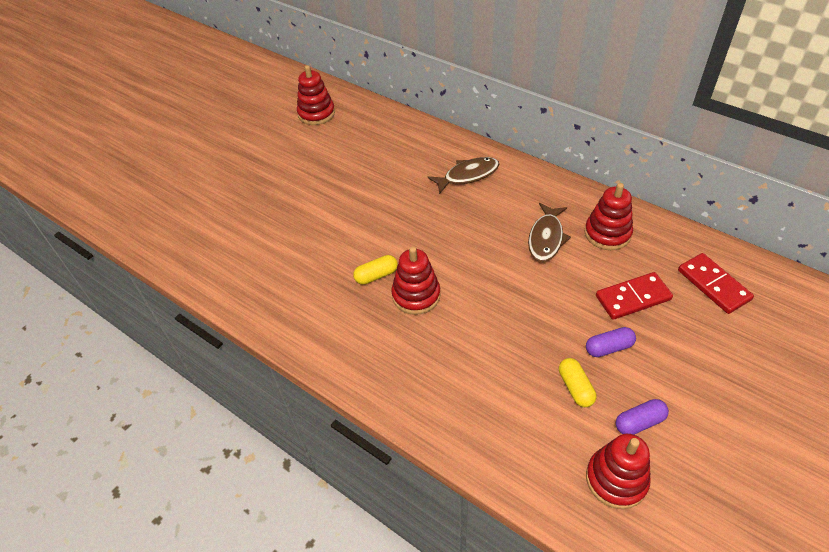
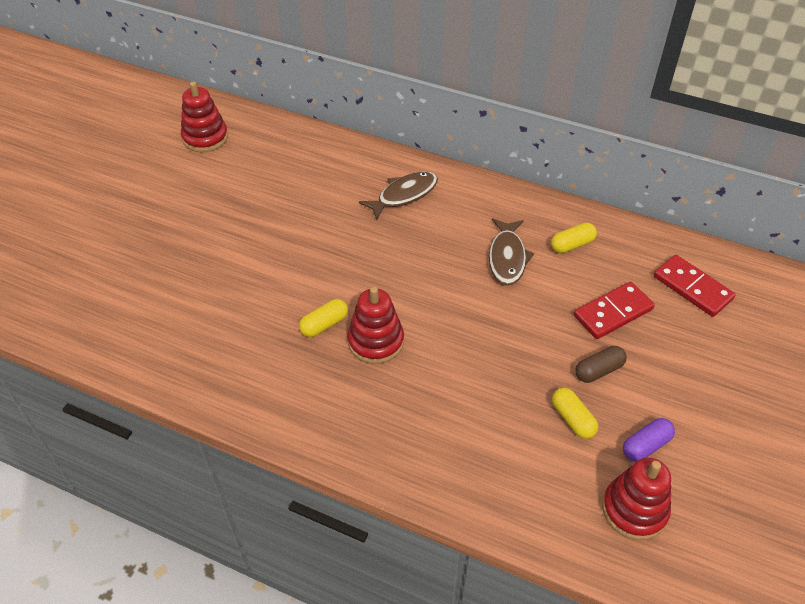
camera: 15 degrees left, 0 degrees up
(607, 233) = (572, 245): red stacking toy -> yellow capsule
(608, 348) = (598, 370): purple capsule -> brown capsule

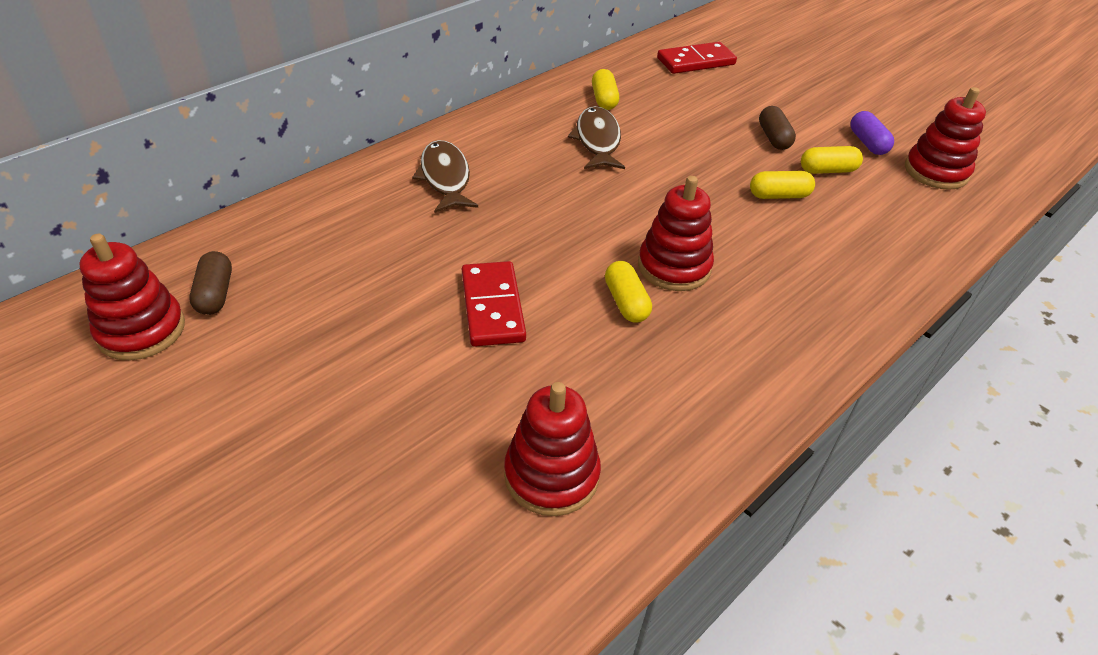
camera: 70 degrees left, 5 degrees down
(167, 329) = (551, 475): none -> red stacking toy
(243, 149) = (215, 294): none -> brown capsule
(507, 258) = (597, 141): brown fish -> brown fish turned 120 degrees counterclockwise
(508, 389) = (779, 195): none -> yellow capsule
(613, 312) = (705, 108): red domino -> red domino (492, 307)

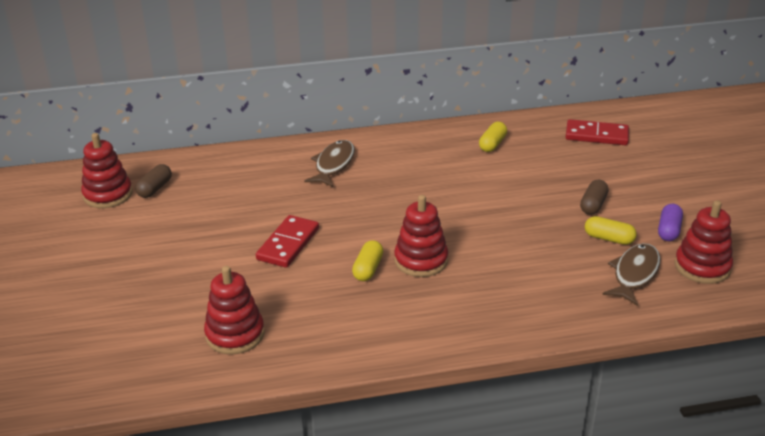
camera: 35 degrees right, 10 degrees down
(597, 141) = (457, 170): brown fish -> brown fish (634, 274)
(779, 195) = (548, 243): yellow capsule -> none

